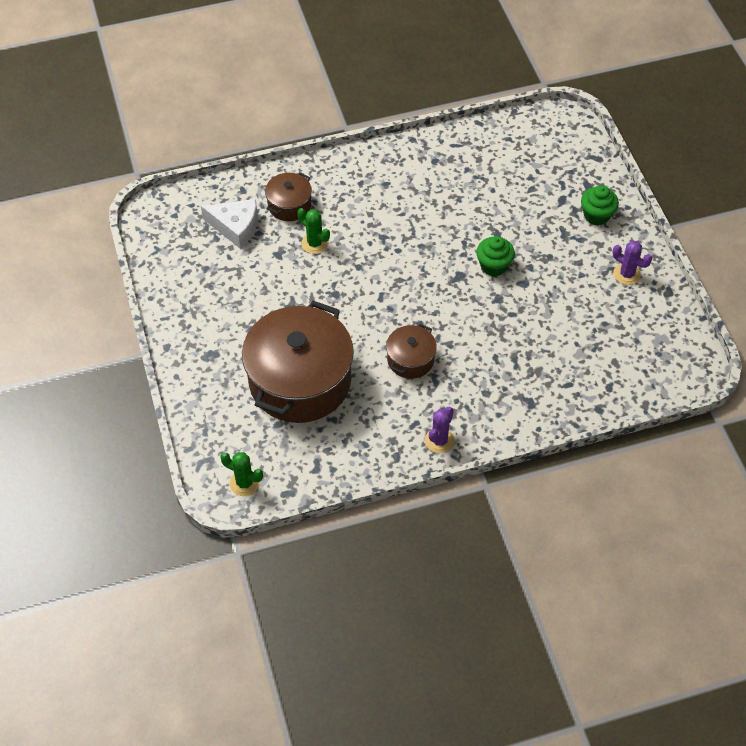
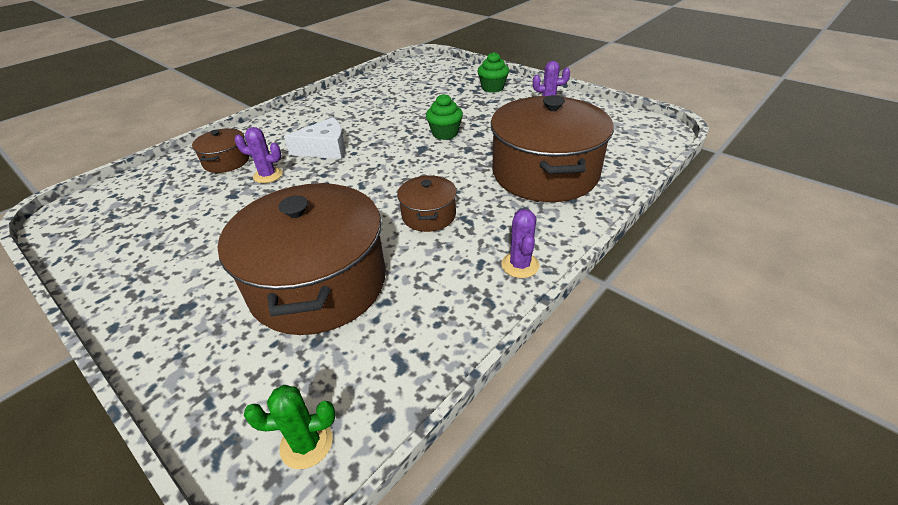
camera: 30 degrees left, 15 degrees down
(235, 227) = (173, 193): white cheese -> white cheese (325, 149)
(314, 243) = (268, 175): green cactus -> purple cactus
(536, 365) = (545, 173): none -> brown pot

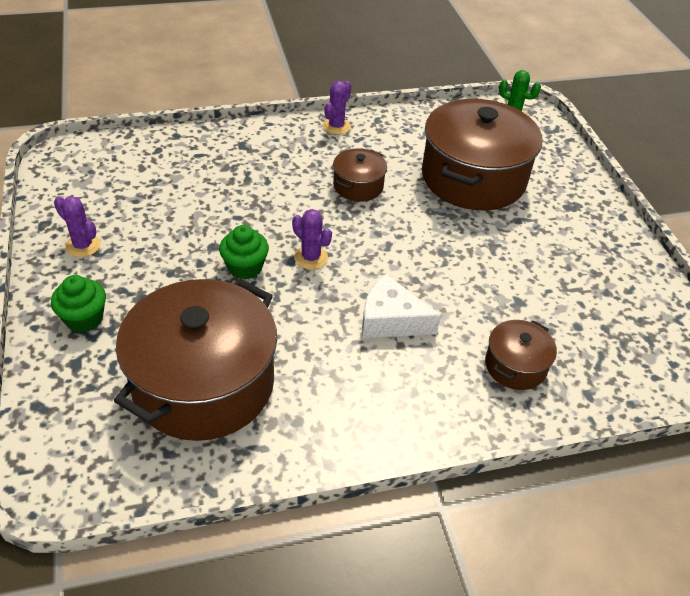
camera: 150 degrees left, 5 degrees up
(268, 175) = (473, 311): purple cactus -> purple cactus (311, 258)
(545, 173) = (225, 172): brown pot -> brown pot (204, 383)

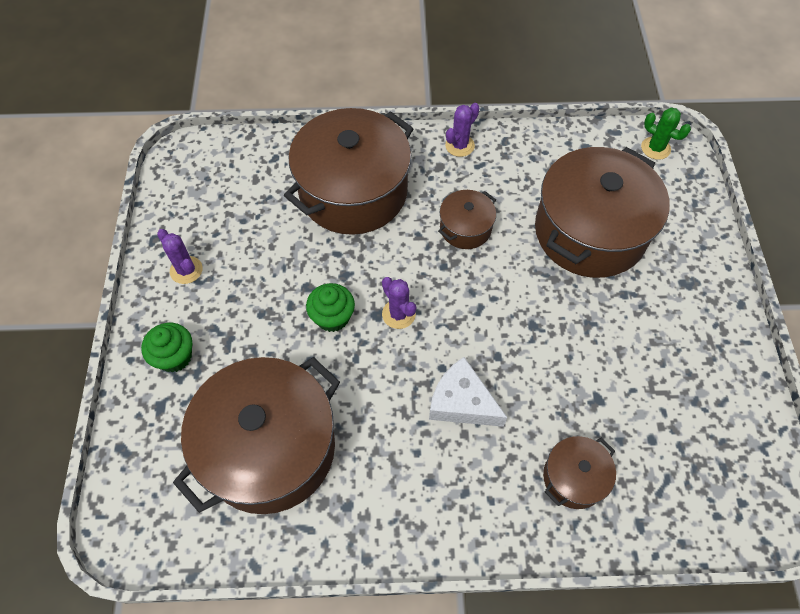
camera: 15 degrees right, 15 degrees up
(242, 168) = (353, 191): none -> brown pot

